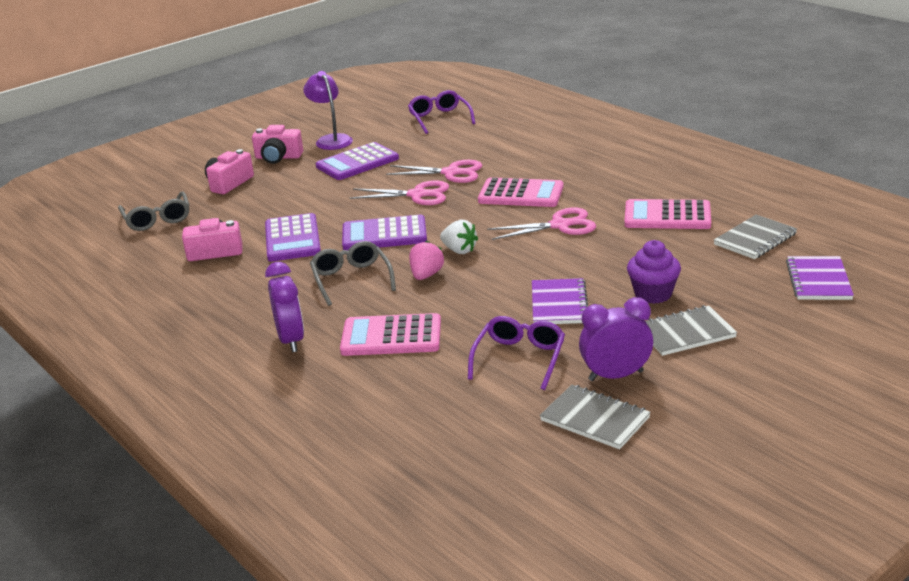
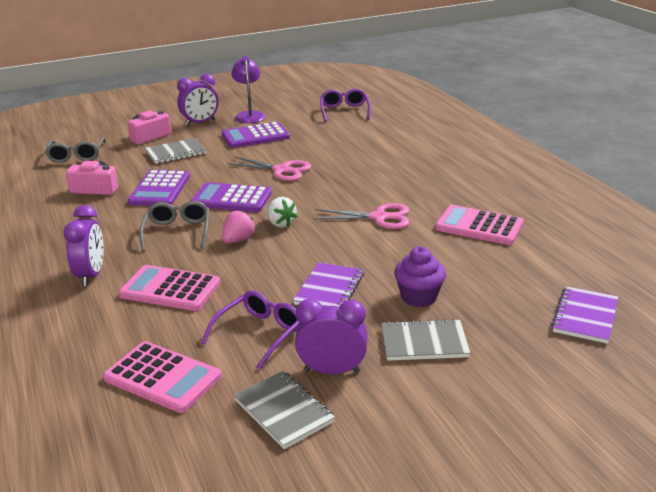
camera: 15 degrees right, 0 degrees up
(278, 157) = (200, 122): pink camera -> purple clock
(451, 173) = (321, 156): pink scissors -> none
(521, 194) = (365, 184): pink calculator -> pink calculator (163, 377)
(755, 239) = (547, 263): grey notebook -> grey notebook (176, 153)

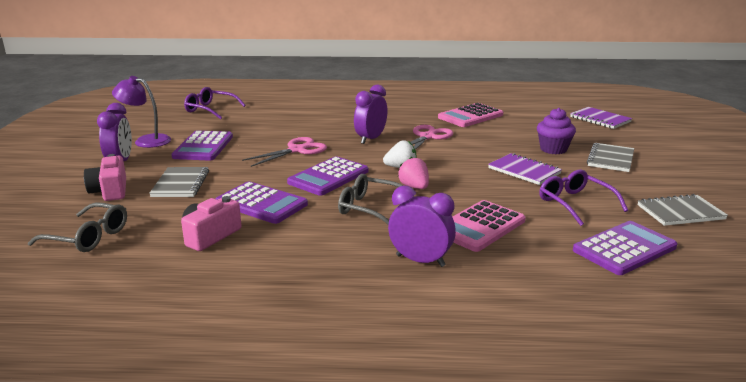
camera: 65 degrees left, 5 degrees down
(163, 377) = (624, 249): pink calculator -> purple calculator
(332, 371) = (635, 189): purple clock -> purple clock (370, 139)

